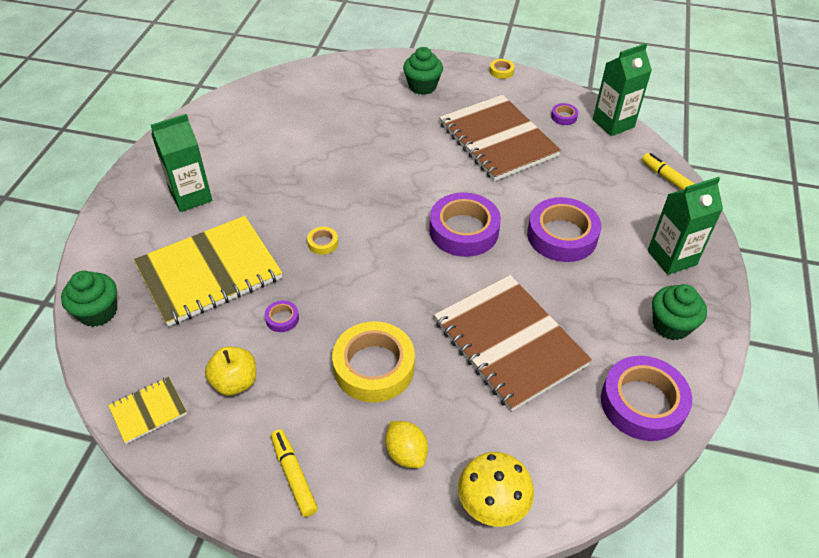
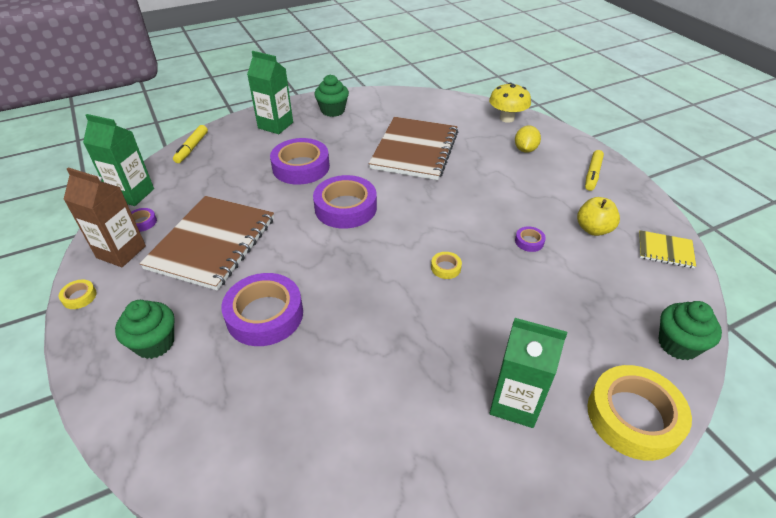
camera: 130 degrees left, 5 degrees down
(209, 272) = (556, 310): yellow notebook -> none
(374, 367) = (500, 185): yellow tape -> yellow tape (633, 417)
(534, 98) = (121, 252): none -> brown carton
(642, 403) = (395, 103): purple tape -> purple tape (265, 315)

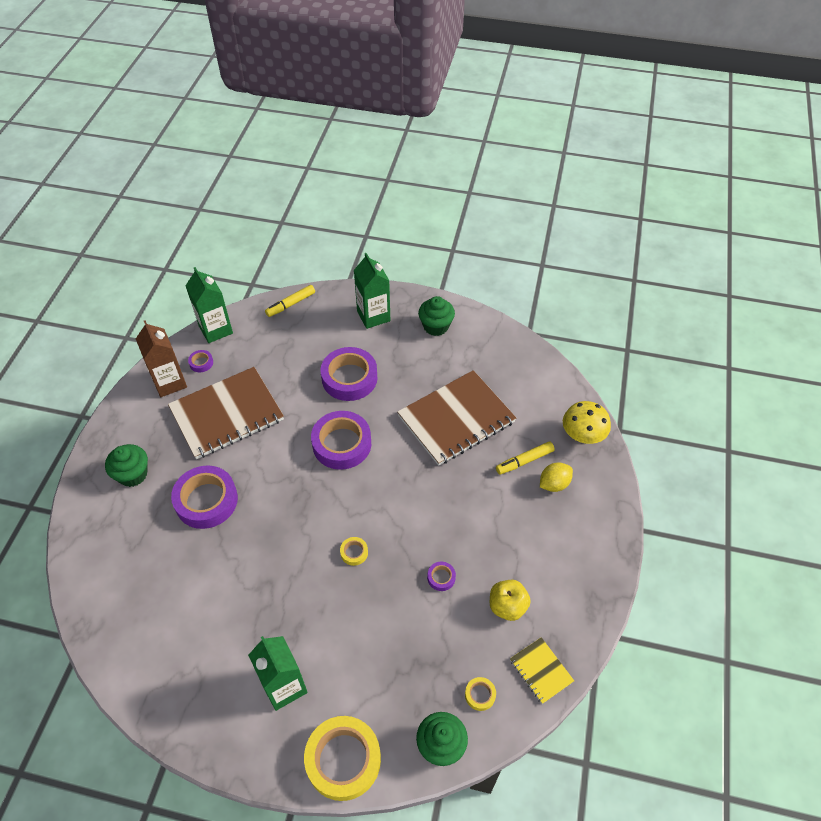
camera: 40 degrees right, 10 degrees up
(79, 297) = (121, 405): yellow tape -> yellow tape (480, 695)
(592, 174) = (581, 554): yellow marker -> yellow marker (524, 461)

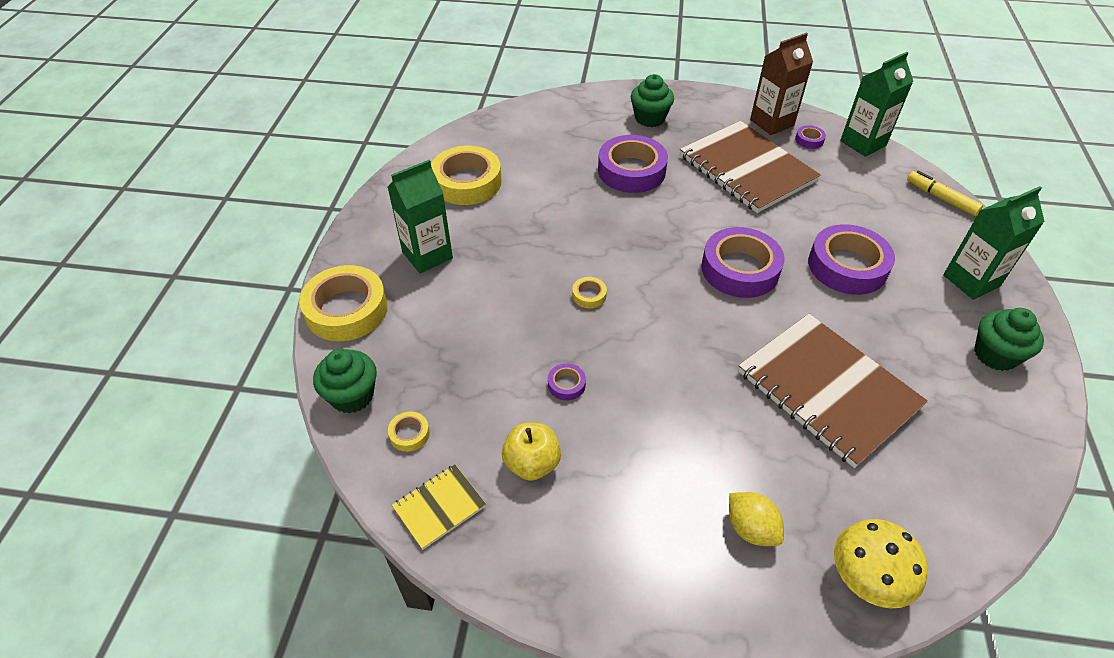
camera: 85 degrees right, 5 degrees down
(186, 648) = (467, 182): none -> yellow tape
(524, 461) = (782, 484): yellow marker -> none

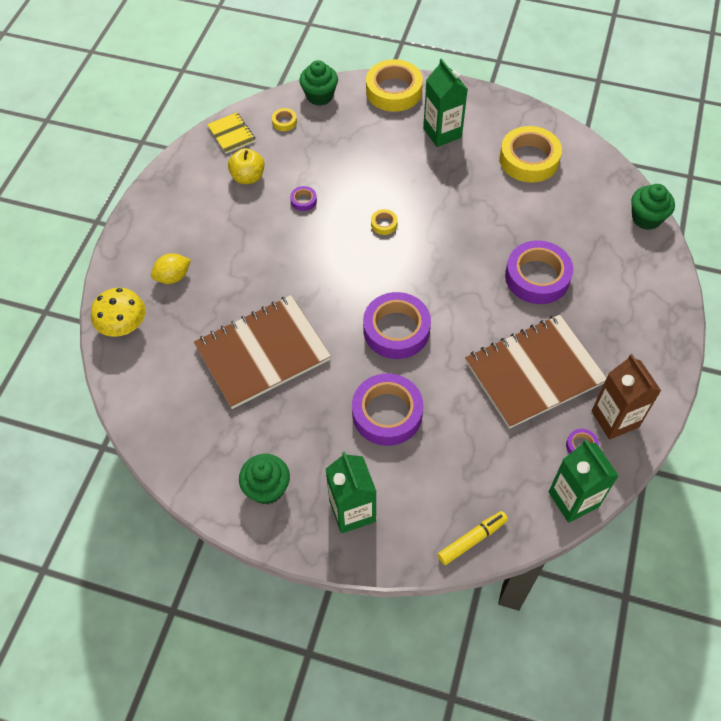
camera: 100 degrees right, 10 degrees up
(650, 118) = (624, 307): green cupcake -> green cupcake (646, 218)

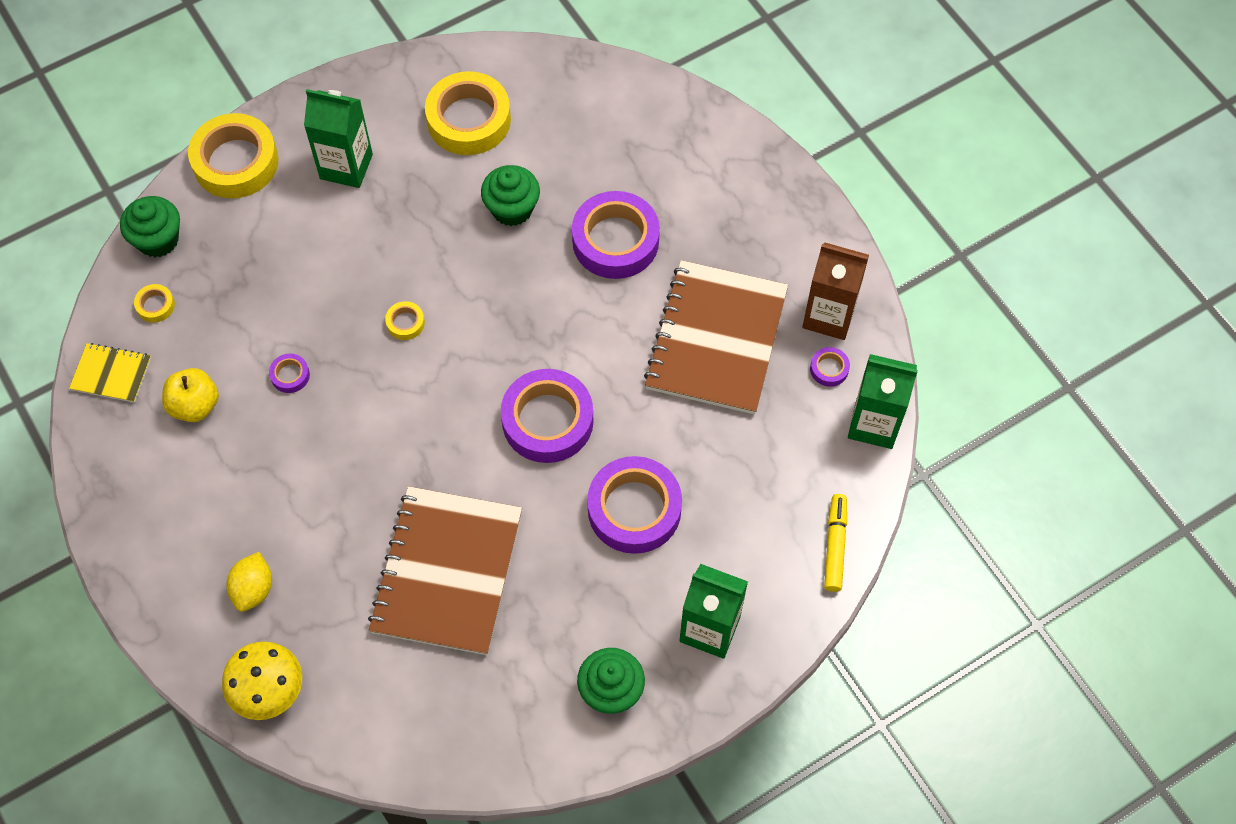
camera: 50 degrees left, 5 degrees up
(646, 218) = (647, 86): green cupcake -> green cupcake (512, 209)

